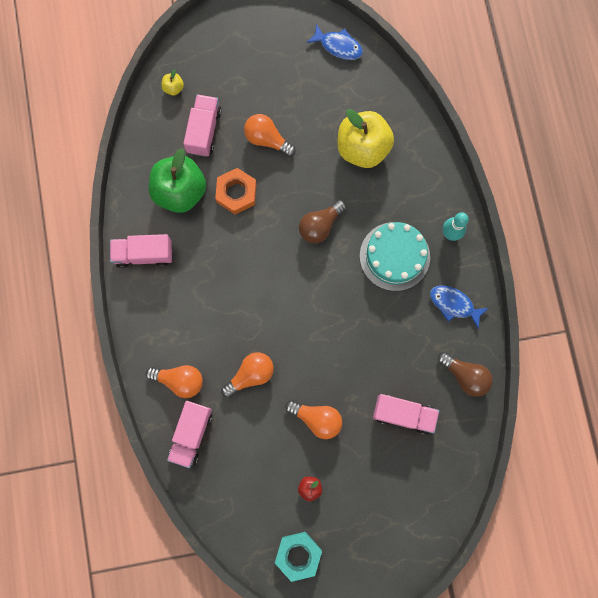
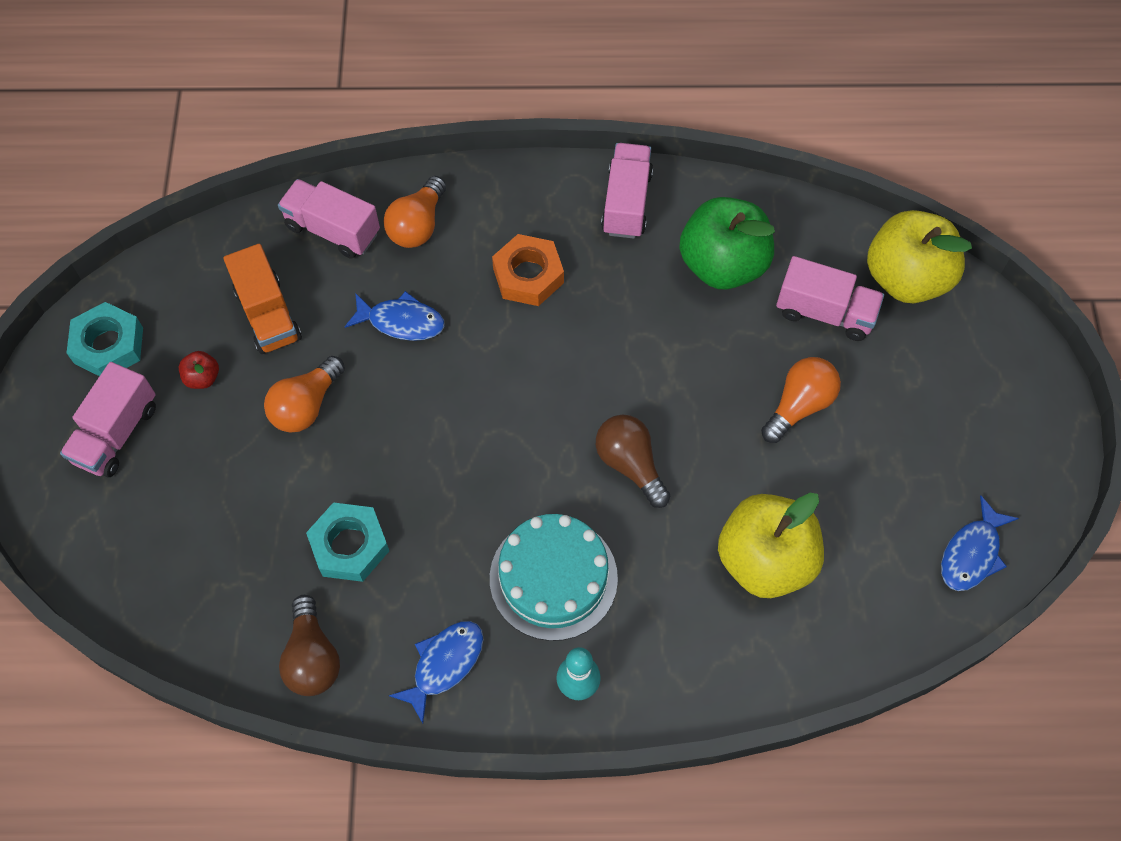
camera: 100 degrees right, 15 degrees down
(173, 88) = (906, 278): yellow apple -> yellow apple, size x2.47
(236, 193) = (708, 345): orange nut -> orange nut (528, 275)
(251, 375) = (401, 322): orange light bulb -> blue fish
(259, 459) = (268, 314): none -> orange truck
(398, 371) = (349, 546): none -> turquoise nut
(403, 414) = (275, 540): pink truck -> pink truck (116, 433)
(465, 376) = (312, 657): brown light bulb -> brown light bulb turned 60 degrees counterclockwise

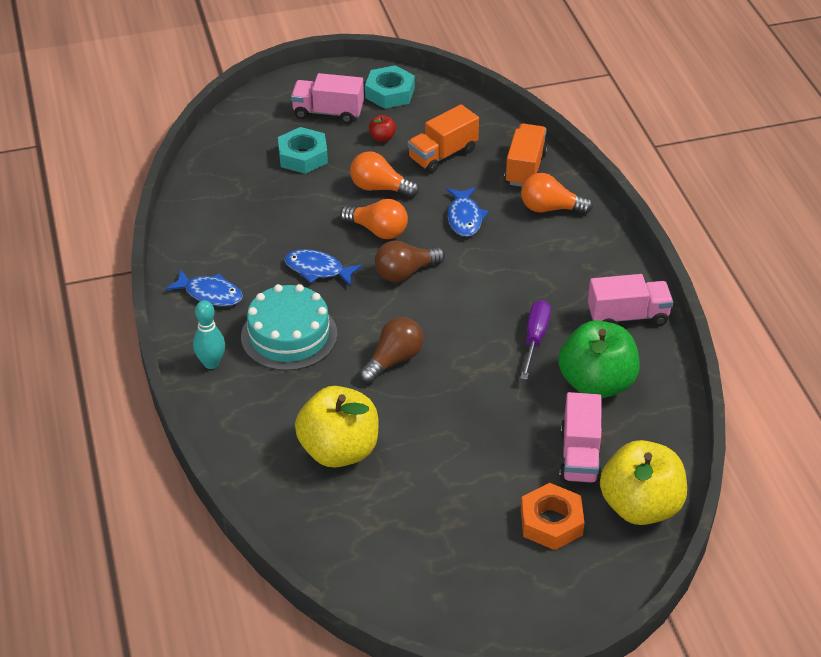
camera: 75 degrees right, 20 degrees down
(312, 657) = (199, 232): brown light bulb -> brown light bulb (405, 272)
(333, 230) = (525, 168): pink truck -> orange truck
(349, 546) = (282, 231): turquoise nut -> turquoise nut (303, 156)
(528, 275) = (533, 274): orange nut -> orange nut (551, 522)
(636, 305) = (535, 339): none -> purple screwdriver
(799, 405) = (483, 451): orange light bulb -> orange light bulb (378, 230)
(972, 553) = (386, 583): blue fish -> blue fish (317, 270)

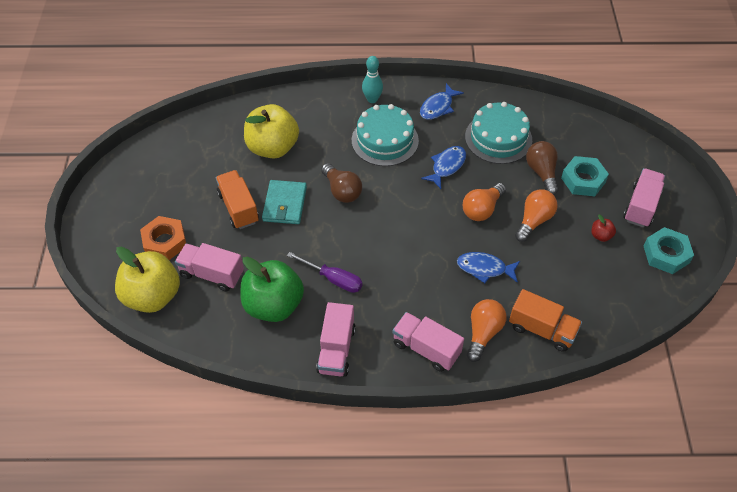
camera: 105 degrees right, 10 degrees up
(253, 231) = (498, 138): none -> turquoise cake
(405, 272) = (429, 216): brown light bulb -> brown light bulb (542, 172)
(437, 411) = (285, 204): none -> turquoise wallet
(442, 154) = (571, 273): orange truck -> orange truck (238, 208)
(590, 247) = (426, 349): none -> pink truck

